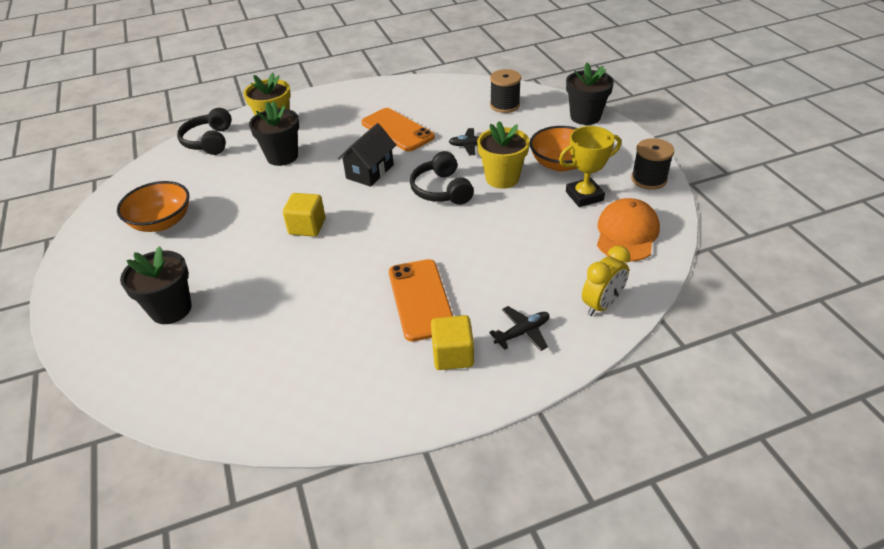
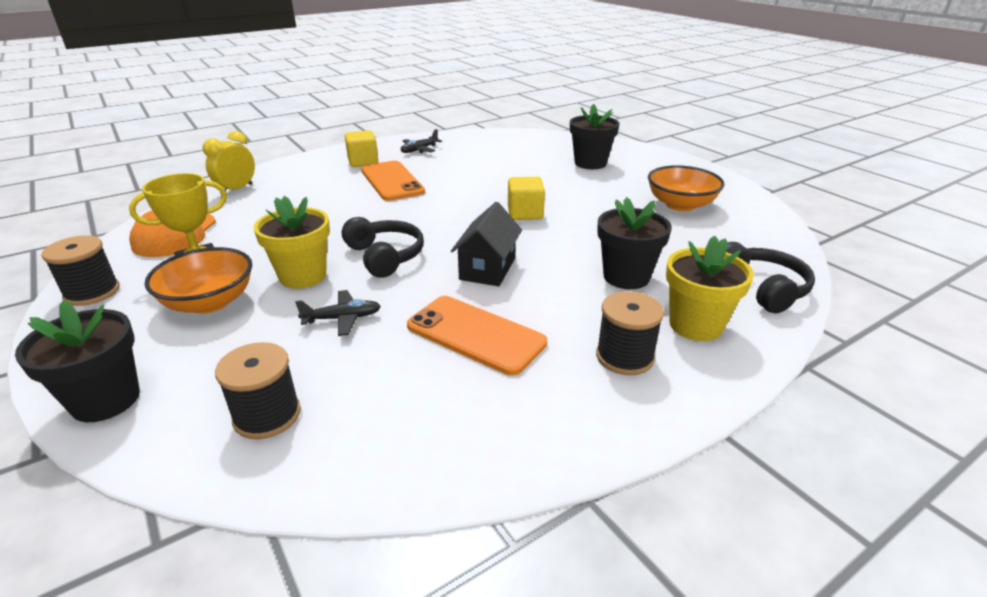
camera: 165 degrees right, 10 degrees down
(327, 113) = (624, 357): none -> black spool
(522, 332) = (309, 173): black plane -> black plane (419, 150)

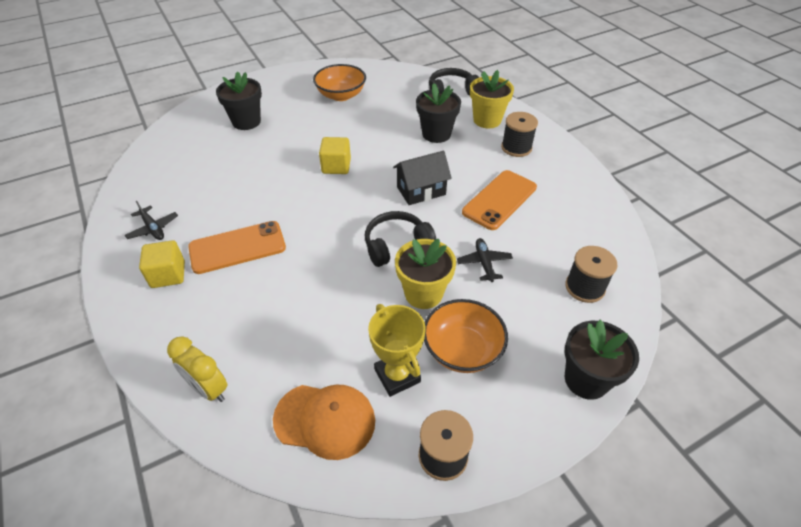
camera: 85 degrees left, 15 degrees up
(487, 269) = (421, 191): black house -> black house turned 45 degrees counterclockwise

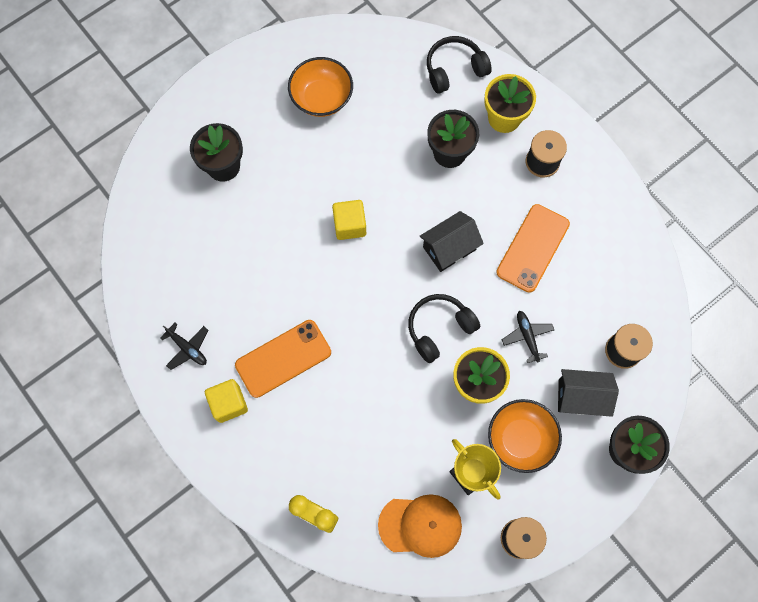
camera: 10 degrees left, 25 degrees up
(535, 321) = (580, 397): none -> black house

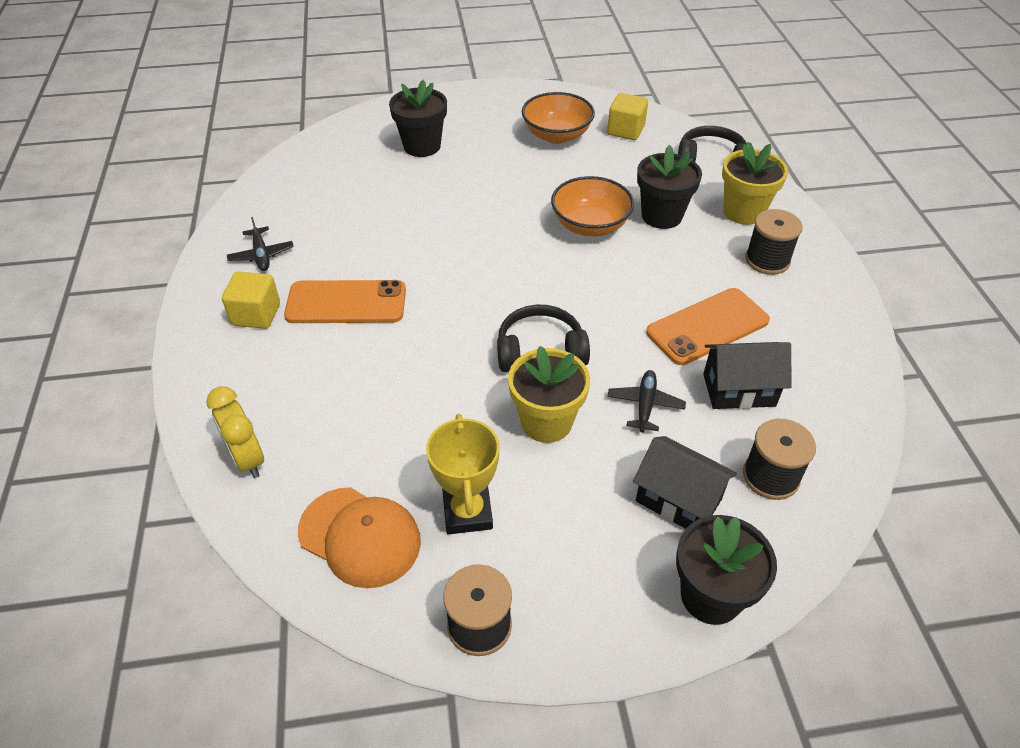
camera: 30 degrees right, 25 degrees down
(350, 225) = (509, 229): yellow cube -> yellow cube (625, 130)
(449, 248) = (605, 288): black house -> black house (739, 390)
(520, 439) = (563, 507): orange bowl -> orange bowl (590, 225)

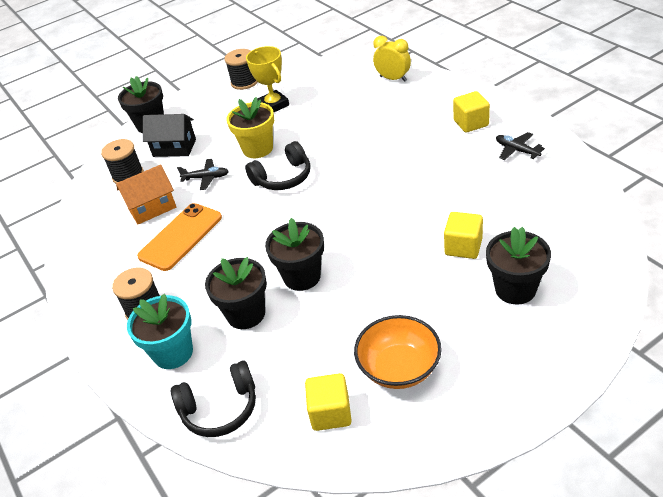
camera: 160 degrees right, 5 degrees down
(346, 303) = (426, 150): orange phone -> none
(360, 537) = (315, 81): orange cap -> none
(425, 190) = (463, 247): none -> yellow cube
(590, 225) = (302, 277): orange bowl -> black flower pot
(645, 405) = (206, 178): black plane -> black plane turned 75 degrees counterclockwise
(739, 390) = (152, 208): black house -> orange house
(743, 212) = (173, 352): yellow flower pot -> turquoise flower pot

